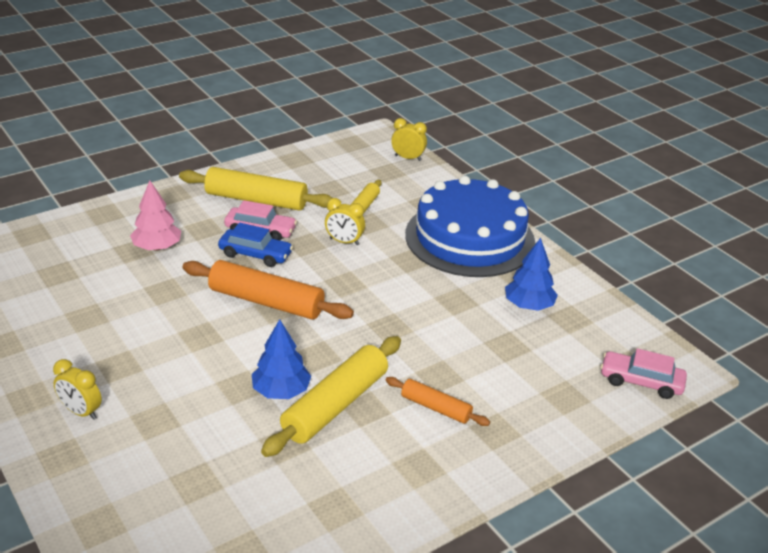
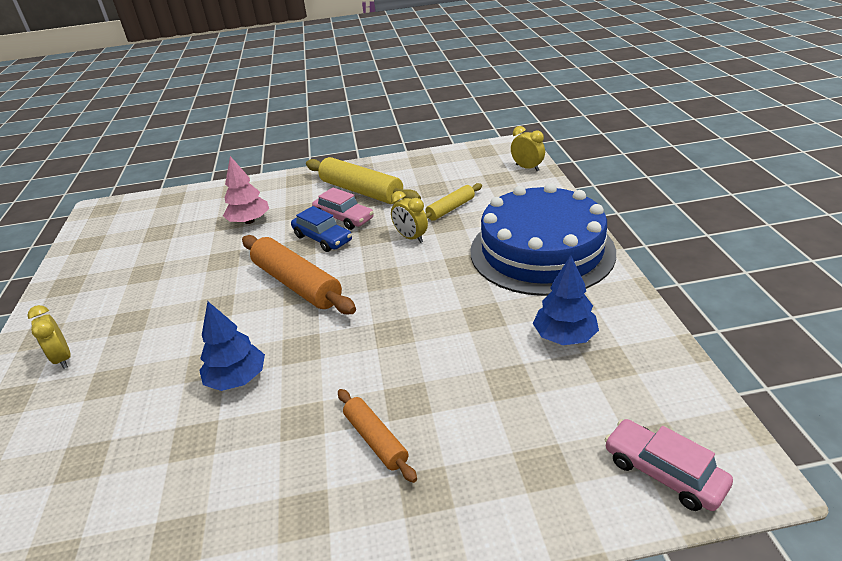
camera: 30 degrees right, 0 degrees up
(335, 405) = (275, 408): yellow rolling pin -> none

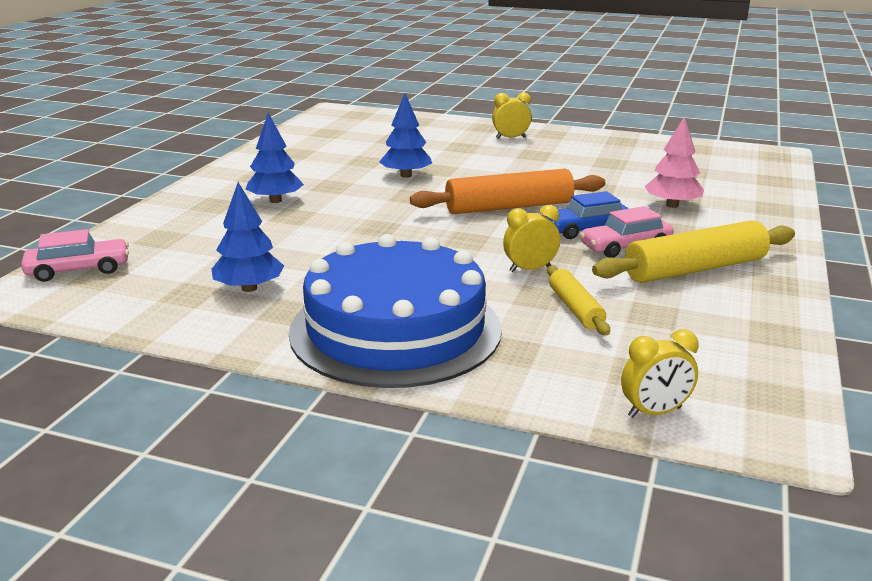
camera: 115 degrees right, 10 degrees down
(375, 440) = (275, 200): orange rolling pin -> blue tree

